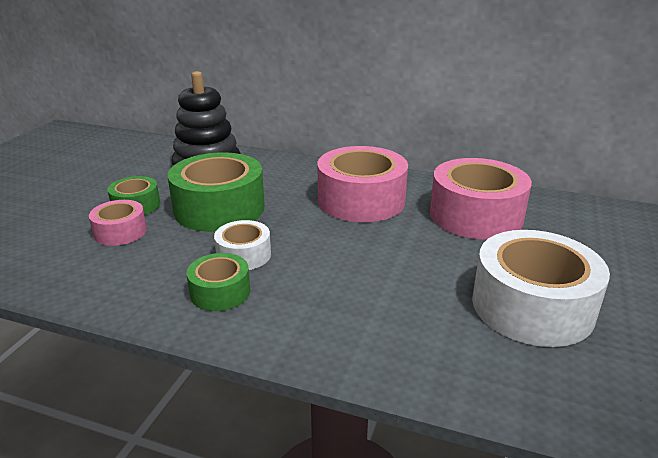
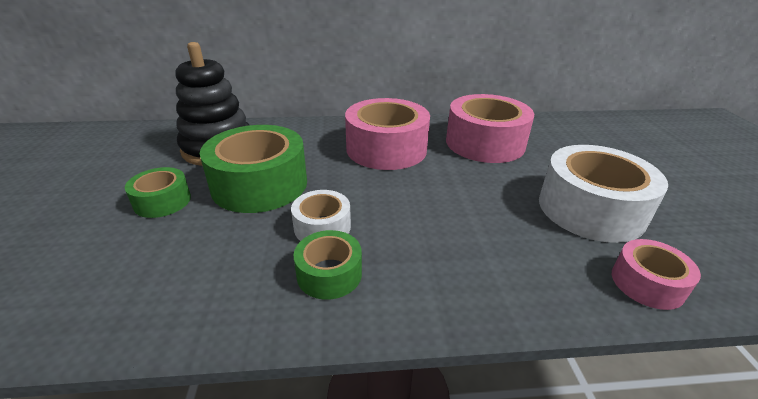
camera: 25 degrees left, 5 degrees up
(120, 232) = (164, 236): pink tape -> pink tape (647, 283)

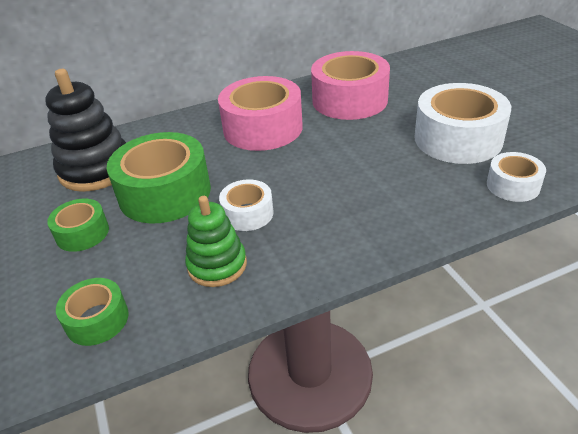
camera: 15 degrees left, 5 degrees up
(256, 274) = (217, 265): none -> green stacking toy
(329, 274) = (277, 247): green tape -> green tape (97, 320)
(647, 283) = (513, 185): pink tape -> white tape

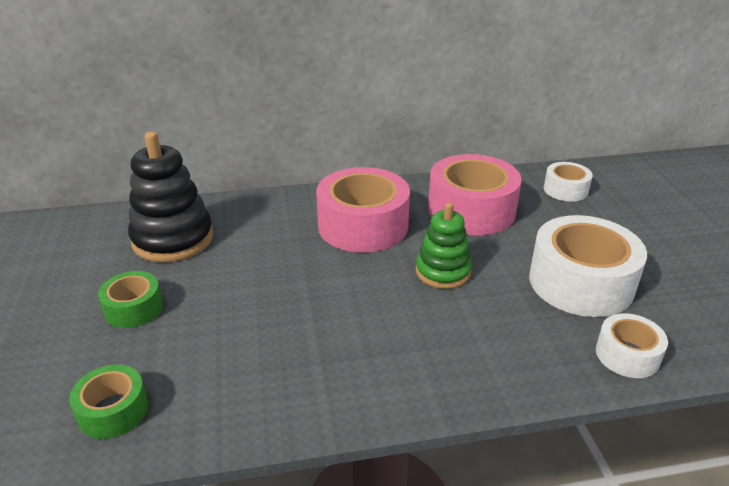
camera: 10 degrees right, 5 degrees down
(165, 193) = (233, 280): green tape -> none
(217, 265) = (257, 377): green stacking toy -> green stacking toy (443, 271)
(248, 213) = (311, 323): white tape -> white tape (565, 190)

